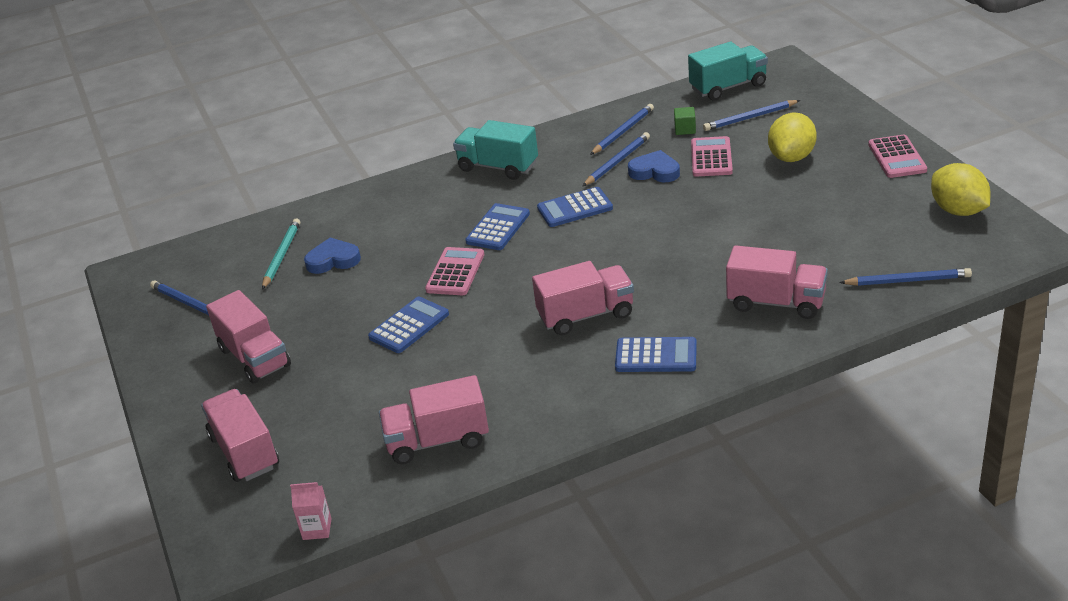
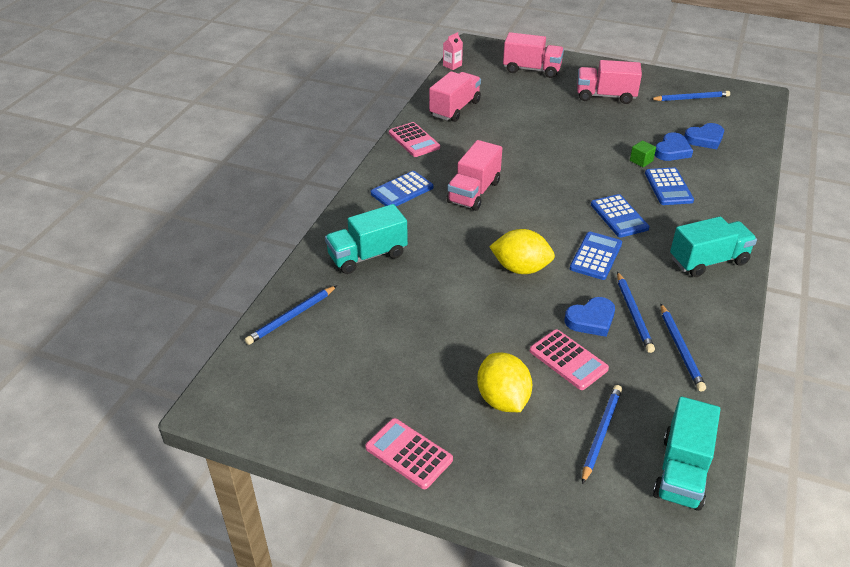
camera: 130 degrees right, 5 degrees up
(282, 256) = (704, 139): turquoise pencil -> blue heart
(409, 326) = (560, 142): blue calculator -> blue calculator (668, 187)
(455, 272) = (591, 178): pink calculator -> pink calculator (414, 140)
(685, 129) = (635, 382): green cube -> green cube (641, 161)
(776, 302) = (367, 255): pink truck -> turquoise truck
(958, 211) = (301, 411): yellow lemon -> yellow lemon (520, 268)

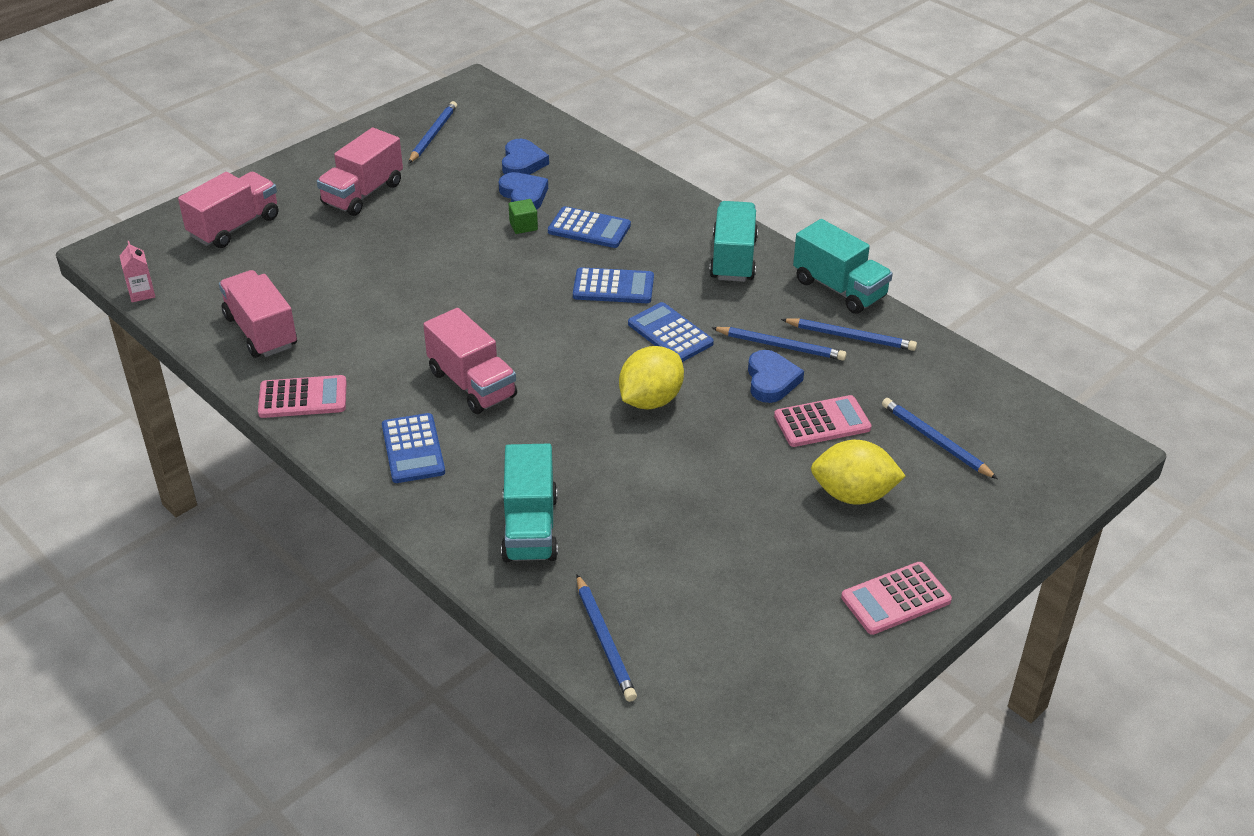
camera: 65 degrees left, 0 degrees up
(681, 471) = (1006, 408): turquoise truck -> turquoise truck (839, 289)

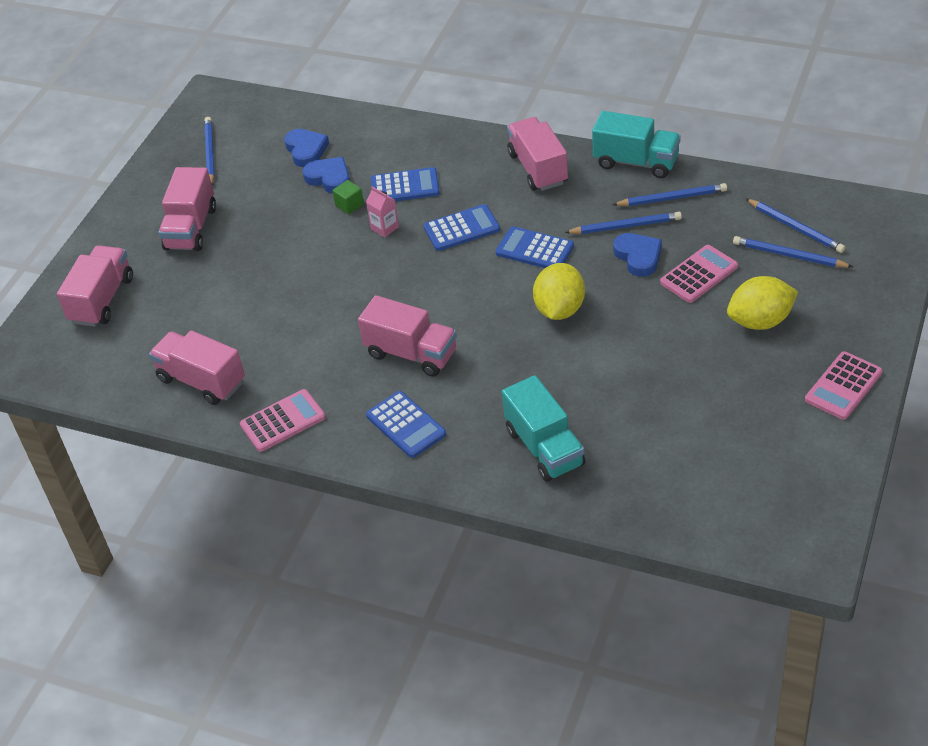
camera: 20 degrees left, 5 degrees up
(142, 293) = (69, 390): pink carton -> pink carton (385, 228)
(604, 640) = (663, 507): blue pencil -> blue pencil (795, 228)
(733, 259) = (538, 168): turquoise truck -> pink truck

